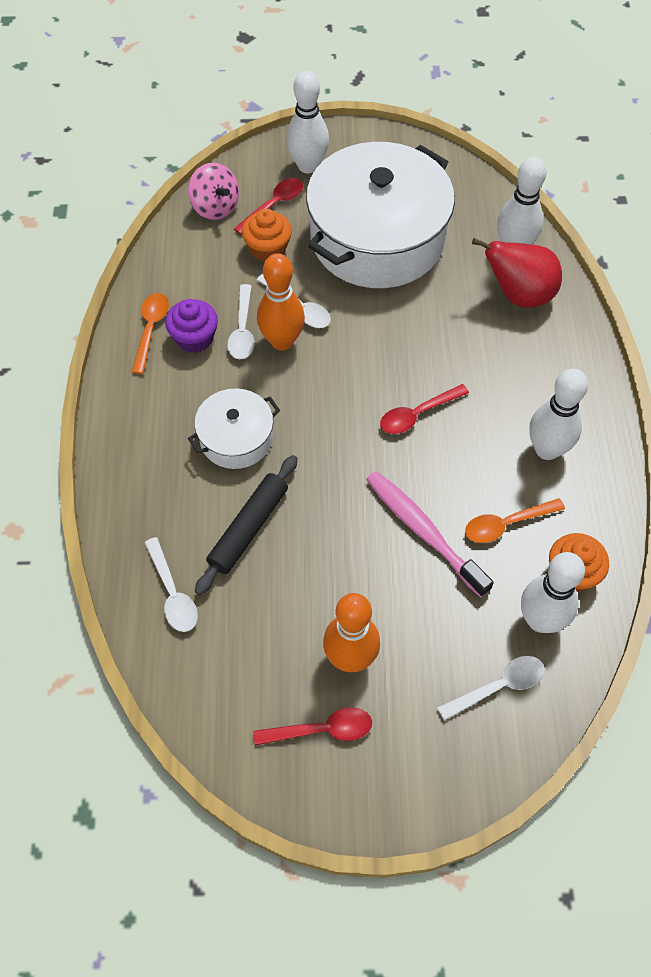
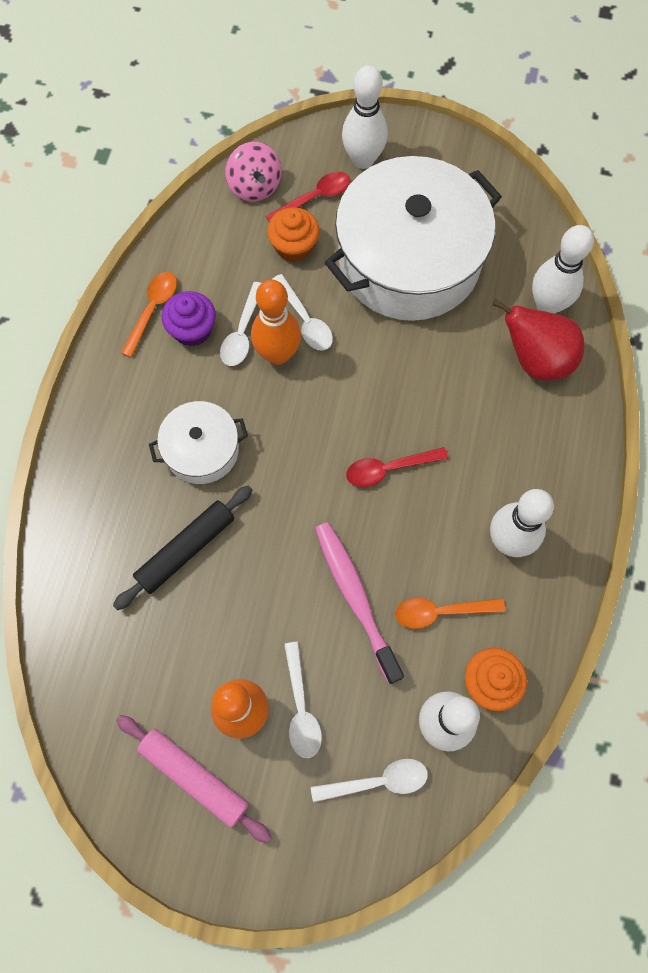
camera: 15 degrees right, 10 degrees up
(172, 593) = (95, 598): white spoon -> white spoon (301, 707)
(321, 730) = (194, 777): red spoon -> pink rolling pin

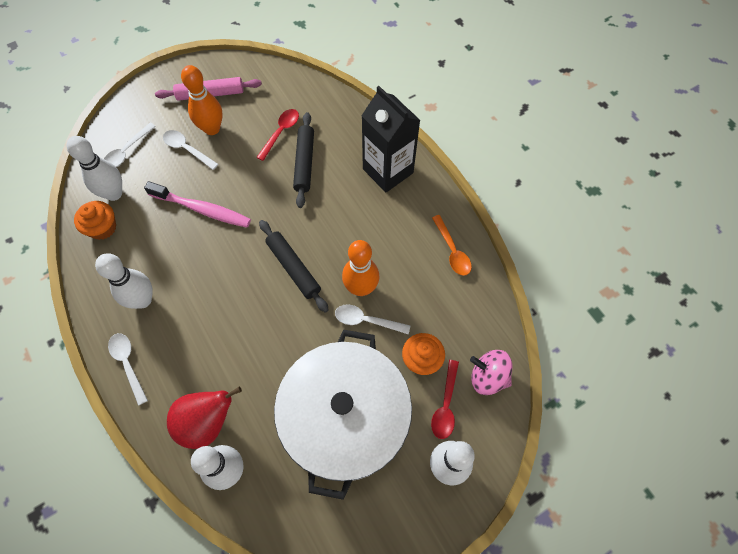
camera: 135 degrees right, 5 degrees down
(111, 451) = (388, 171): none -> black carton
(192, 330) = (419, 260): purple cupcake -> none
(202, 450) = (346, 208): white pot -> none
(242, 332) = (392, 282): white spoon -> white spoon (128, 364)
(322, 434) = (293, 268): none -> black rolling pin
(389, 469) = (240, 281): red spoon -> red spoon (280, 132)
(441, 612) = (152, 238): orange spoon -> none

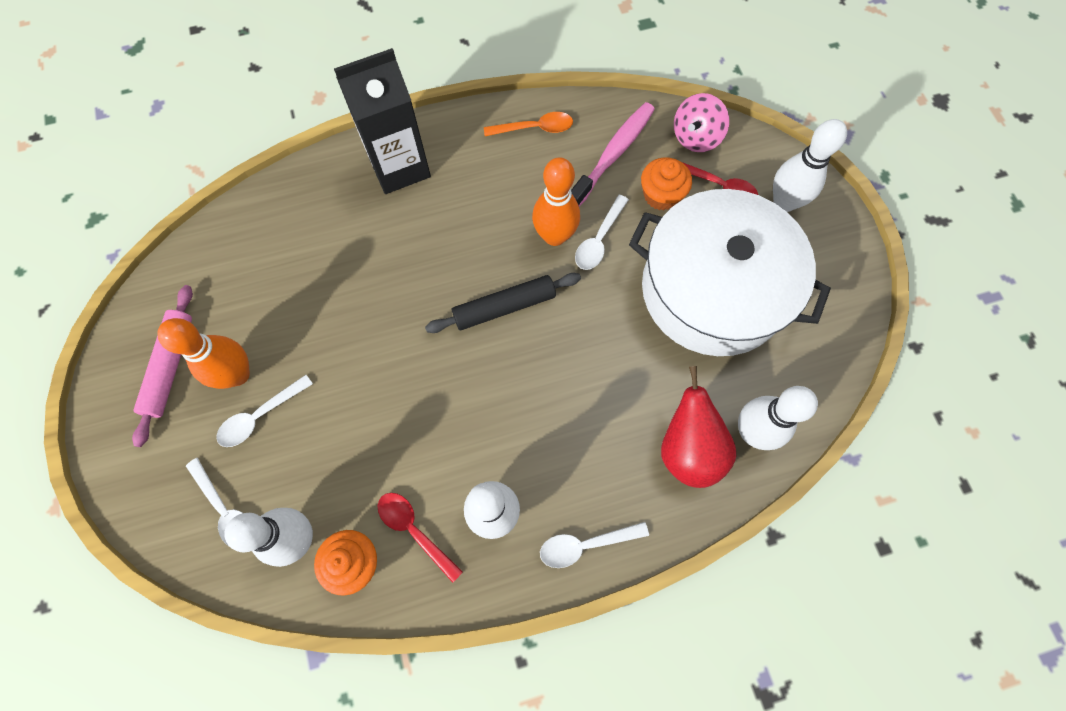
camera: 75 degrees left, 5 degrees up
(202, 209) = (374, 409): pink toothbrush -> pink toothbrush (613, 154)
(280, 132) = (285, 281): red spoon -> red spoon (415, 531)
(304, 163) = (348, 261): black rolling pin -> none

